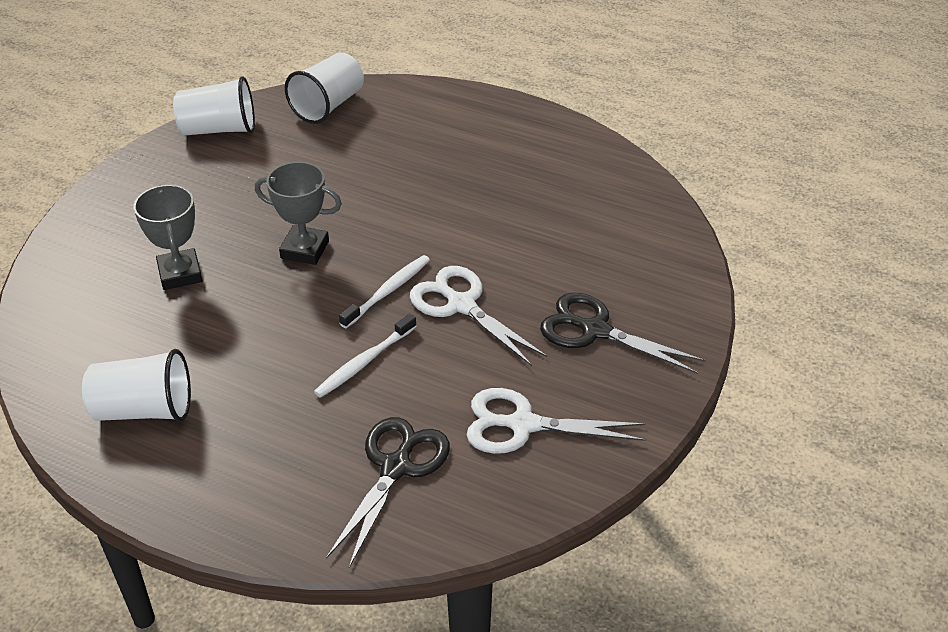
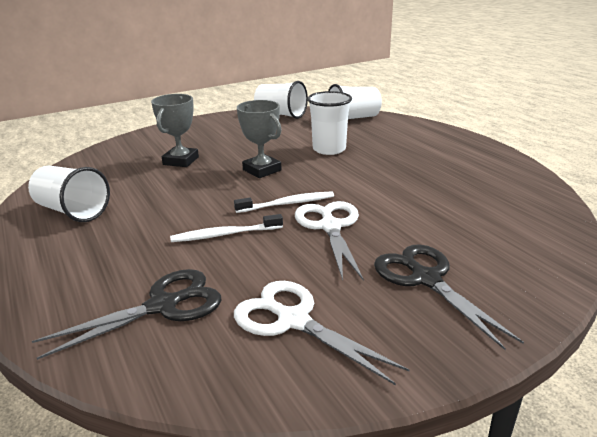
camera: 35 degrees right, 15 degrees down
(352, 181) = (329, 149): none -> white cup

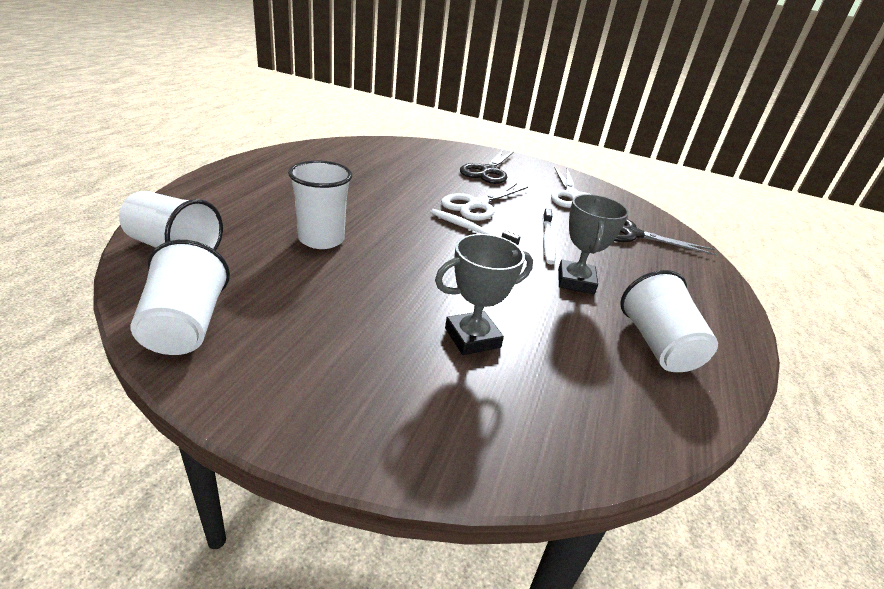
camera: 135 degrees left, 5 degrees up
(225, 234) = (547, 241): white toothbrush -> white toothbrush turned 60 degrees clockwise
(262, 170) = (424, 264): grey trophy -> grey trophy (575, 281)

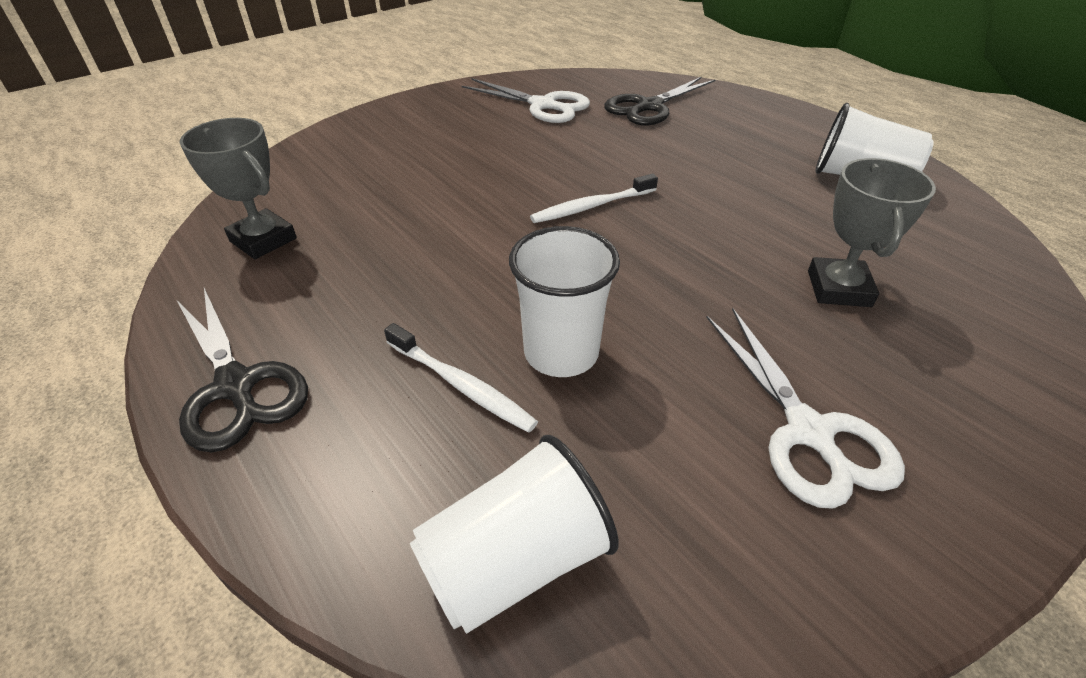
camera: 55 degrees left, 10 degrees up
(185, 325) = (780, 579): white cup -> none
(477, 205) = (527, 178): white scissors -> white scissors (808, 432)
(487, 171) = (432, 136): black scissors -> black scissors (236, 386)
(547, 241) = (644, 162): white toothbrush -> white toothbrush (460, 385)
(575, 281) = (737, 178): grey trophy -> grey trophy (263, 240)

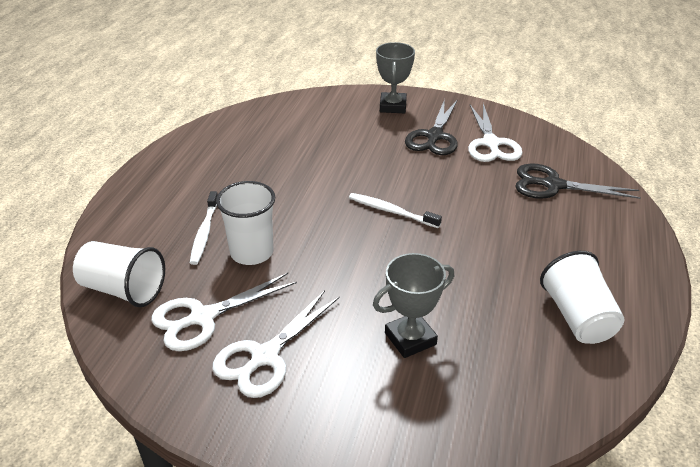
camera: 55 degrees right, 5 degrees down
(236, 386) = (155, 176): black scissors -> black scissors (434, 136)
(263, 240) = (249, 129): grey trophy -> grey trophy (393, 106)
(674, 471) = (202, 317): none -> white scissors

